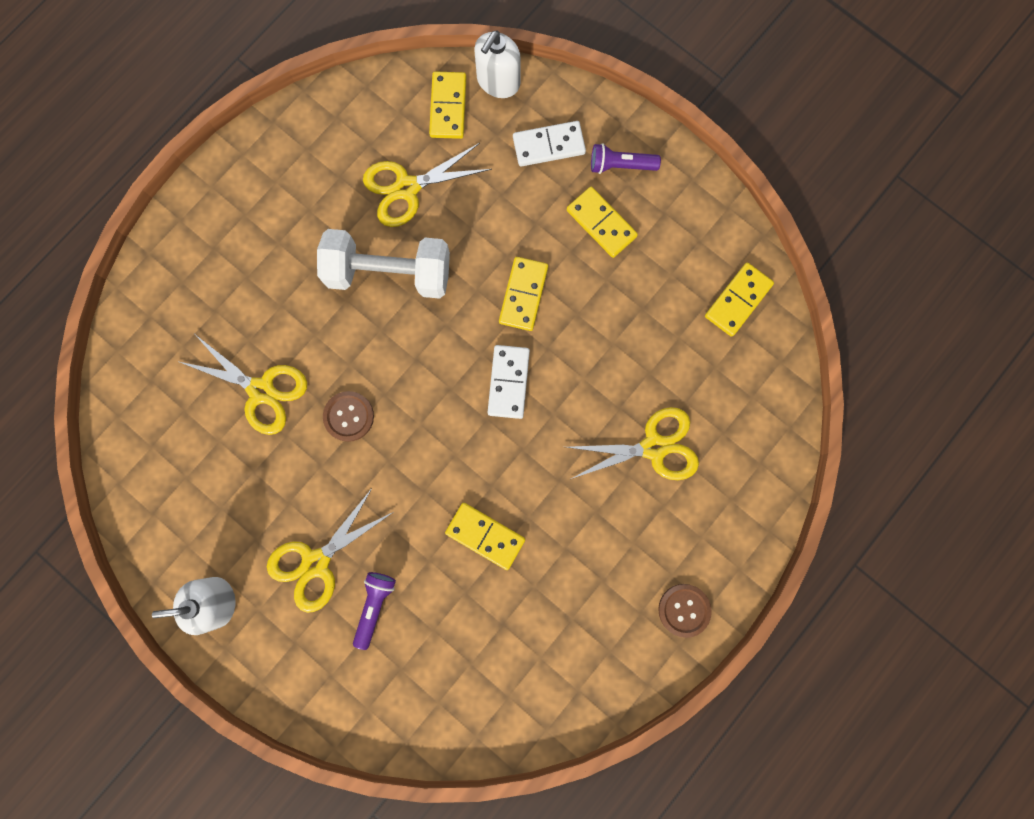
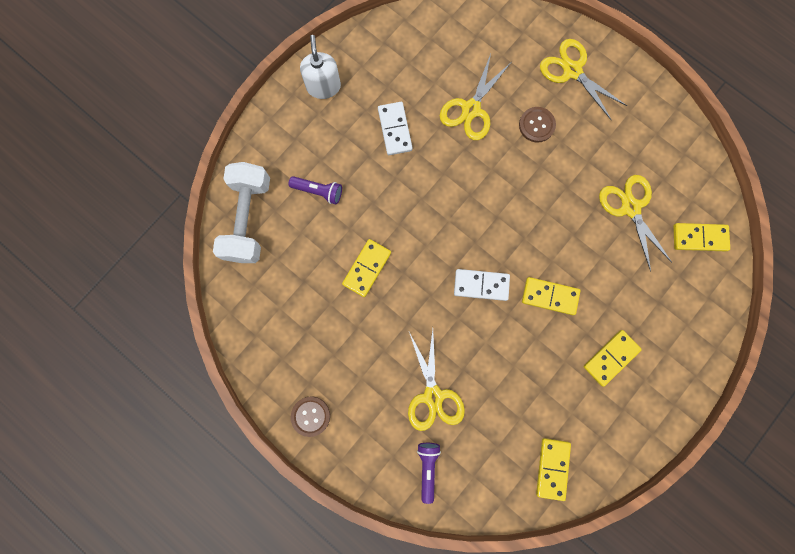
camera: 90 degrees right, 0 degrees up
(316, 562) = (349, 151): yellow scissors -> yellow scissors (572, 71)
(349, 416) = (453, 170): brown button -> brown button (536, 125)
(389, 273) = (562, 196): white dumbbell -> white dumbbell (248, 219)
(498, 81) = (724, 276): white soap dispenser -> none
(549, 145) = (673, 316): white domino -> white domino (394, 129)
(620, 165) = (660, 374): purple flashlight -> purple flashlight (427, 467)
(738, 300) = (552, 468): yellow domino -> yellow domino turned 60 degrees clockwise

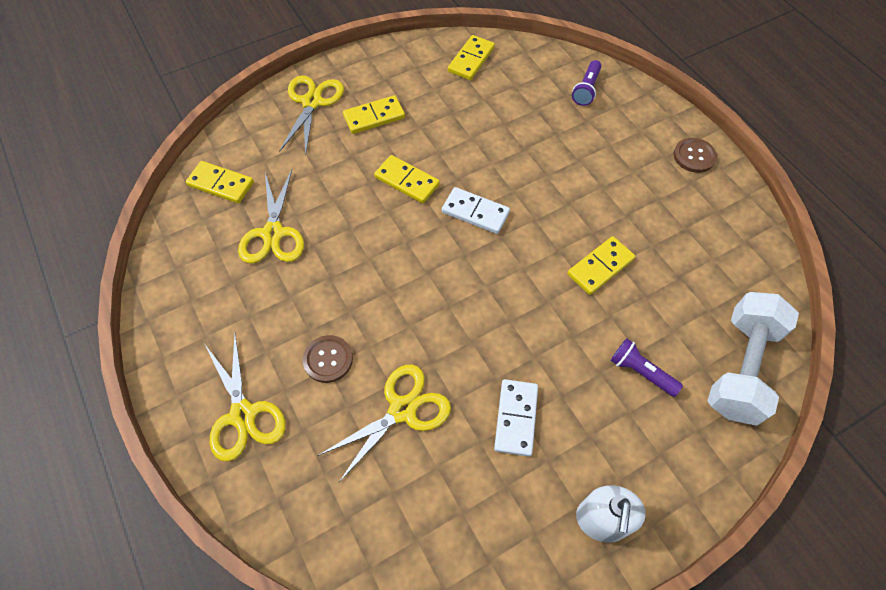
camera: 160 degrees left, 20 degrees down
(433, 396) = (563, 137): yellow scissors -> yellow scissors (312, 102)

